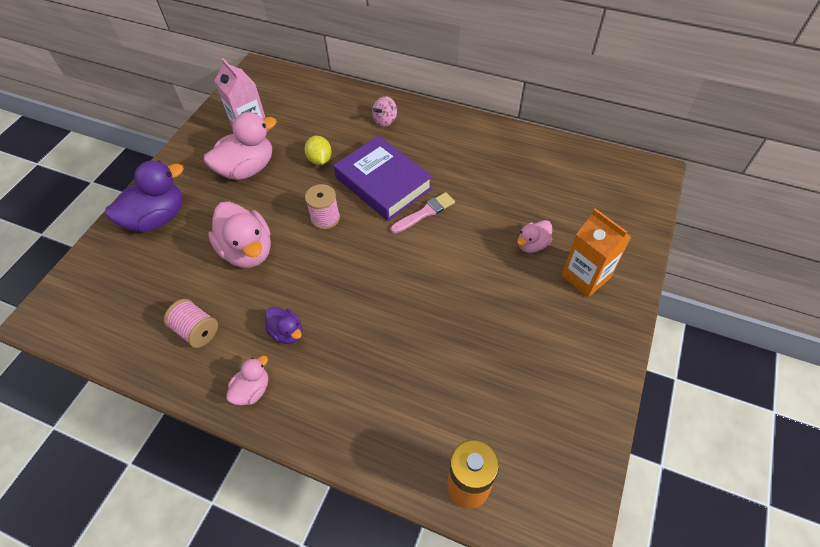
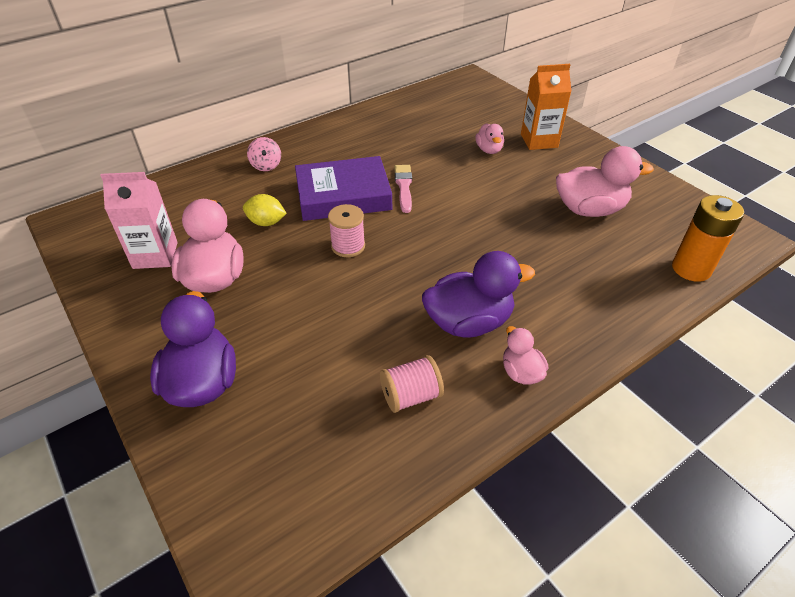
camera: 60 degrees left, 10 degrees down
(248, 251) = (336, 317): pink duck -> pink duck (589, 209)
(287, 332) = (468, 322): purple duck -> purple duck, size x1.87

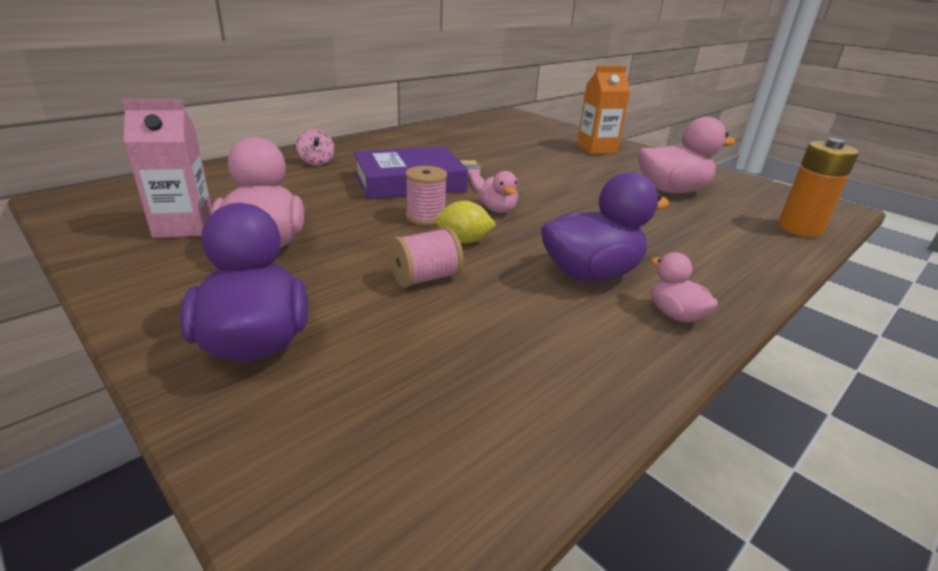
camera: 10 degrees left, 15 degrees down
(266, 222) = (324, 200): yellow lemon -> yellow lemon (463, 241)
(411, 396) = (550, 342): pink spool -> pink spool (425, 278)
(489, 150) = (551, 154): pink duck -> pink duck (498, 210)

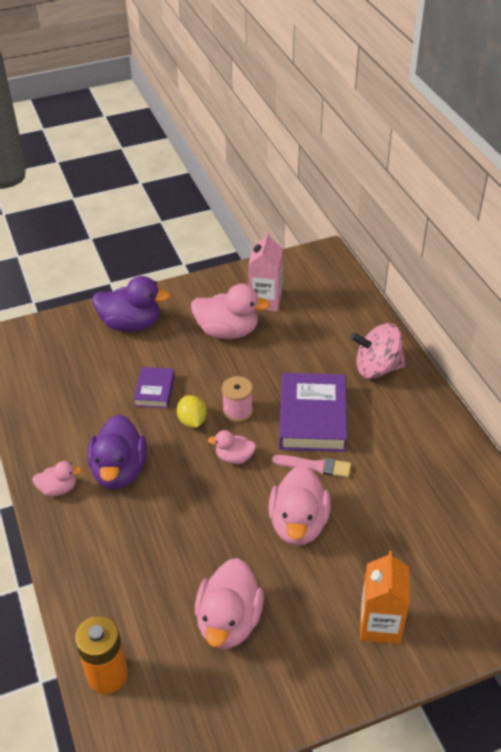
camera: 115 degrees right, 15 degrees up
(316, 162) = (377, 368): pink spinning top -> pink spinning top, size x1.83
(425, 278) = (155, 390): pink spool -> purple book
(463, 241) = (192, 421): yellow lemon -> yellow lemon turned 45 degrees counterclockwise
(546, 176) = (298, 524): none -> pink duck

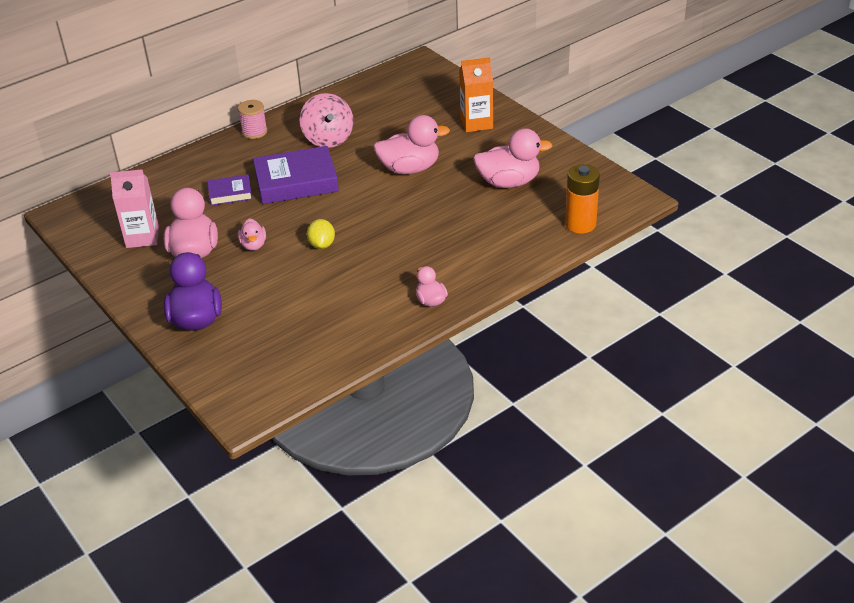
camera: 105 degrees left, 5 degrees down
(119, 470) = (395, 271): purple duck -> none
(155, 390) = (290, 276): purple book -> purple book (230, 193)
(192, 421) = (322, 244): yellow lemon -> yellow lemon turned 60 degrees counterclockwise
(234, 457) = (356, 212): pink duck -> pink duck (253, 245)
(238, 411) = (301, 222): pink spool -> pink spool (254, 132)
(315, 466) = (349, 171): pink brush -> none
(377, 368) = (226, 159): pink spinning top -> pink spinning top (328, 138)

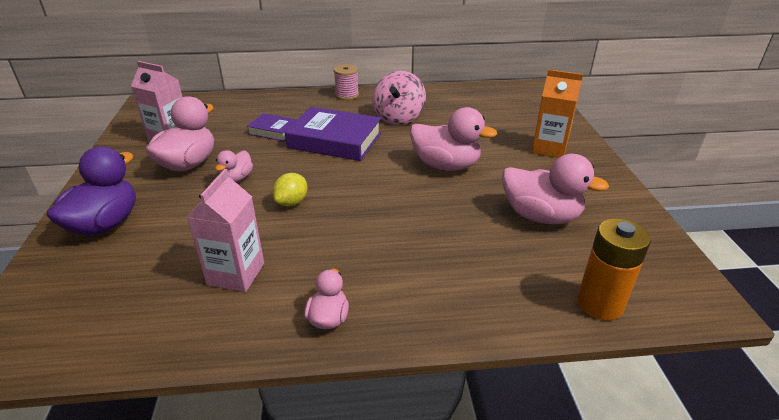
camera: 30 degrees right, 5 degrees down
(341, 304) = (236, 274): none -> pink carton

